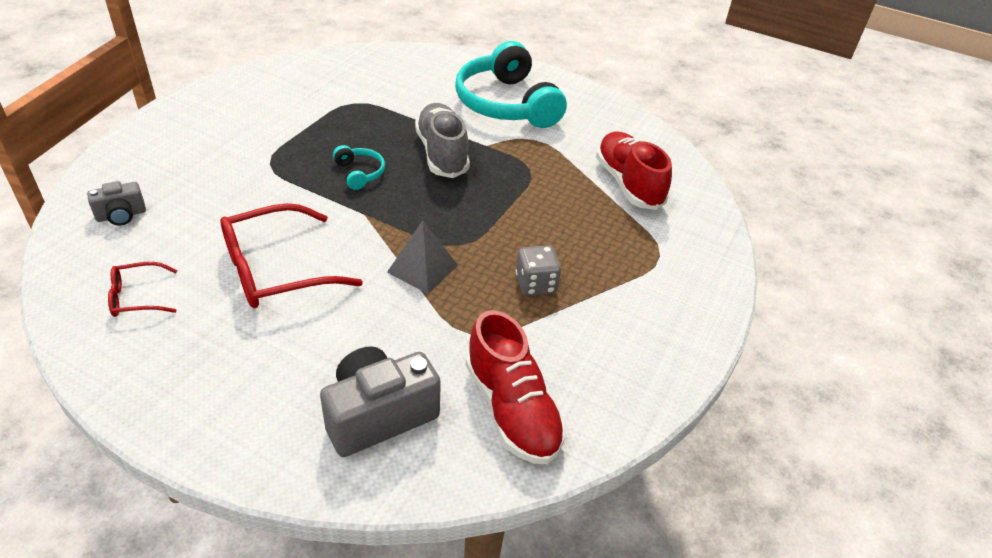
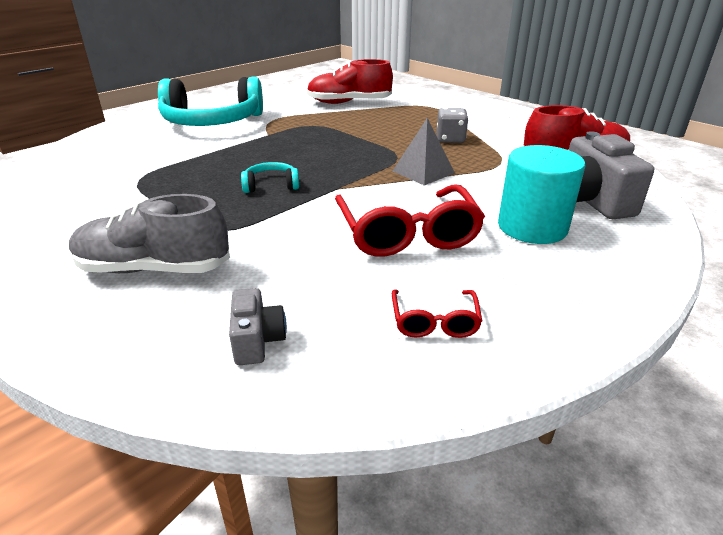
camera: 70 degrees left, 10 degrees down
(301, 359) = (532, 227): none -> turquoise cylinder
(442, 154) = (267, 150): grey shoe -> grey shoe (154, 268)

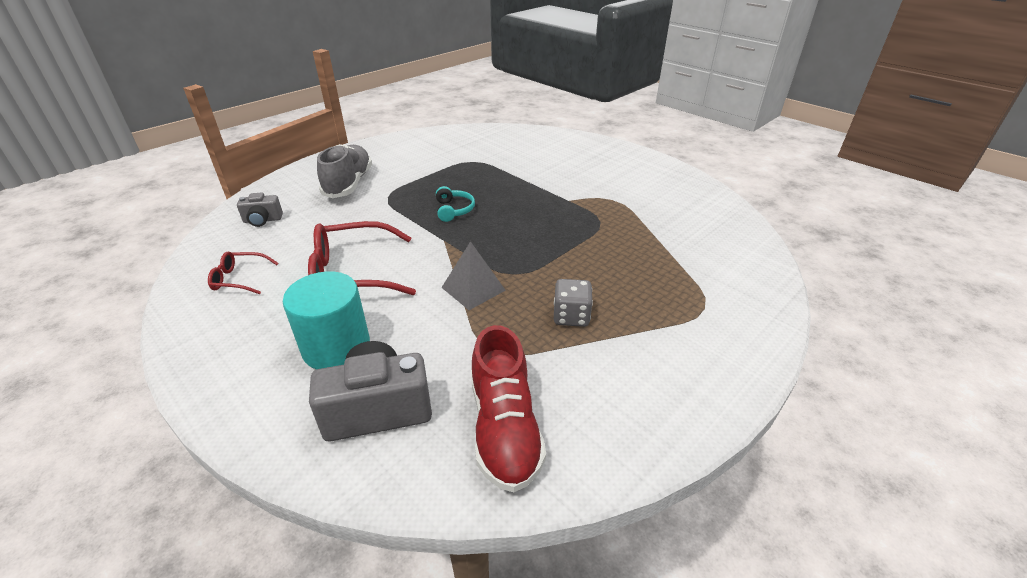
camera: 90 degrees right, 5 degrees up
(212, 122) = (598, 172): turquoise headphones -> none
(349, 102) = (690, 243): red shoe -> none

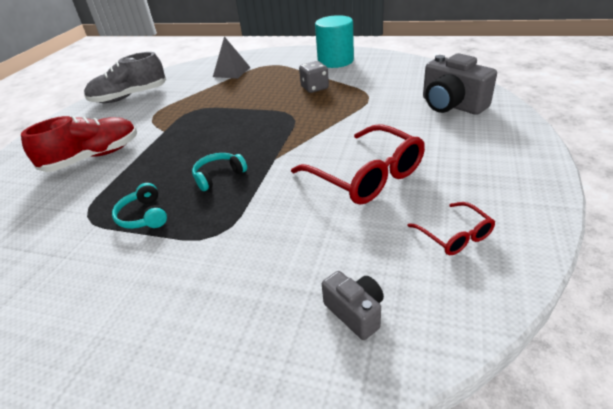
camera: 115 degrees left, 0 degrees up
(336, 347) = (439, 138): turquoise cylinder -> turquoise cylinder (335, 61)
(349, 184) = (200, 293): grey shoe -> grey shoe (129, 97)
(444, 178) = (144, 216): none -> turquoise headphones
(473, 289) = (324, 121): grey pyramid -> grey pyramid (231, 72)
(504, 428) = (411, 77): red shoe -> red shoe (93, 157)

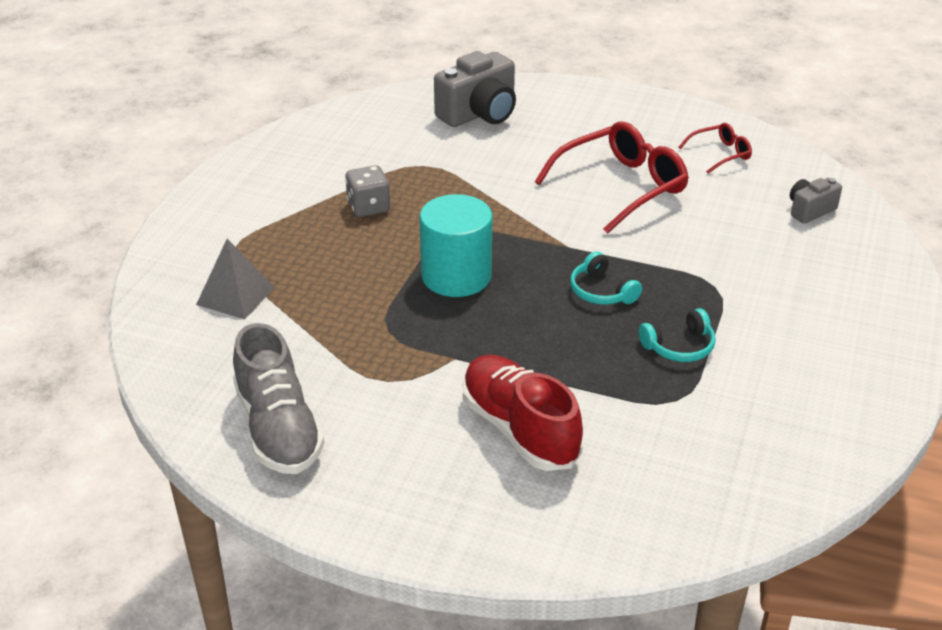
camera: 90 degrees left, 0 degrees up
(335, 61) = (270, 181): turquoise cylinder -> turquoise cylinder (456, 276)

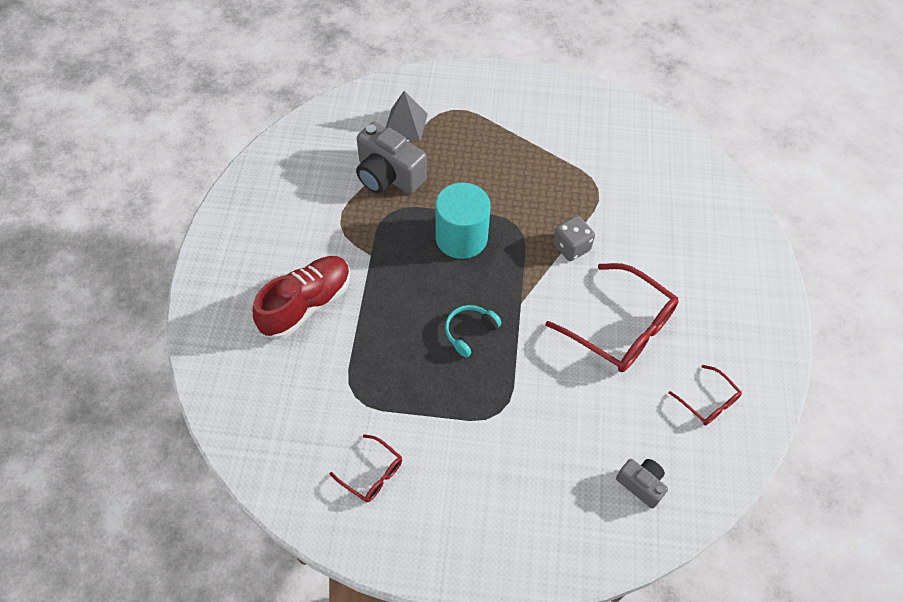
camera: 75 degrees right, 20 degrees up
(278, 429) = (285, 180): grey shoe -> none
(368, 207) = (529, 168): grey dice -> grey dice (571, 247)
(479, 114) = (692, 209): grey camera -> grey camera (388, 176)
(679, 346) = (416, 393): turquoise headphones -> none
(788, 398) = (372, 474): none -> red glasses

